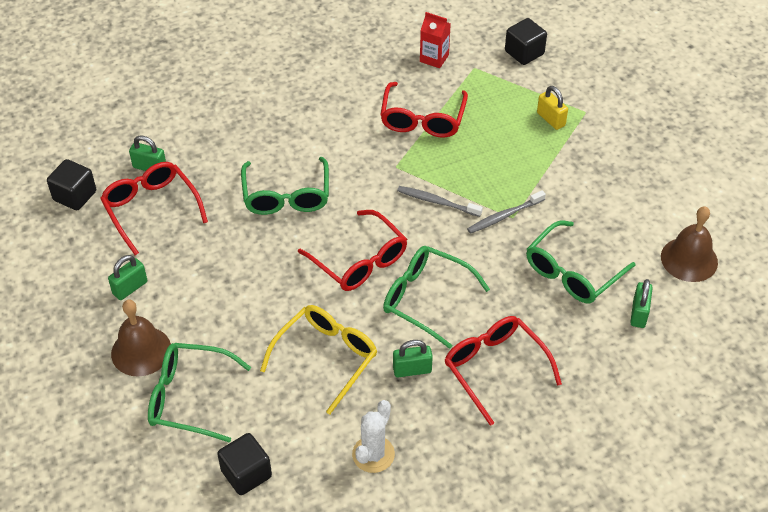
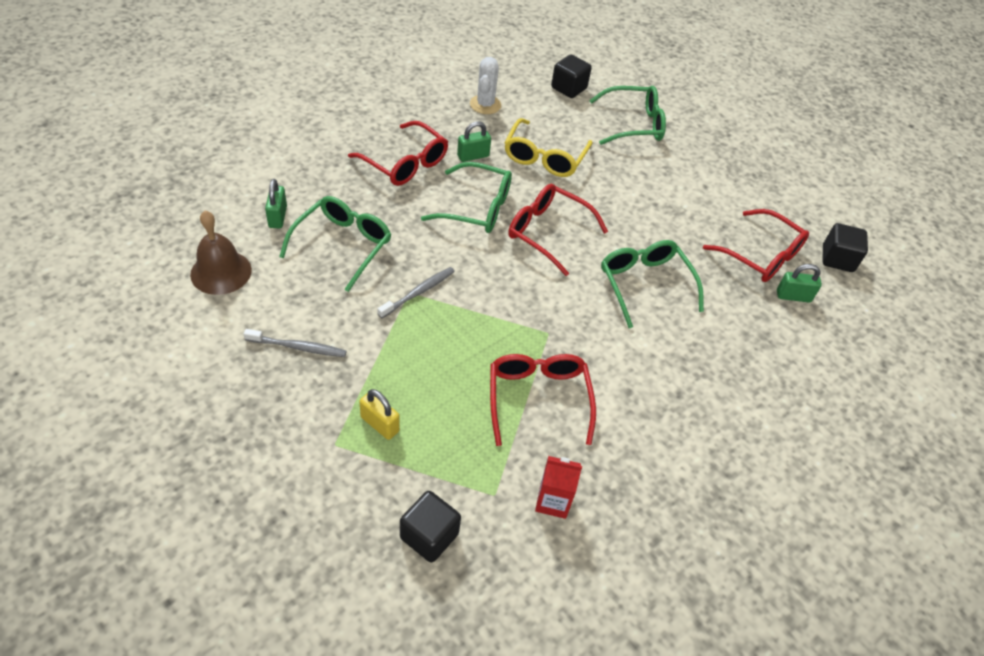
camera: 160 degrees right, 0 degrees up
(130, 288) = (729, 189): green padlock -> none
(141, 351) = (688, 148): brown bell -> none
(437, 202) = (492, 298): grey toothbrush -> grey toothbrush (298, 347)

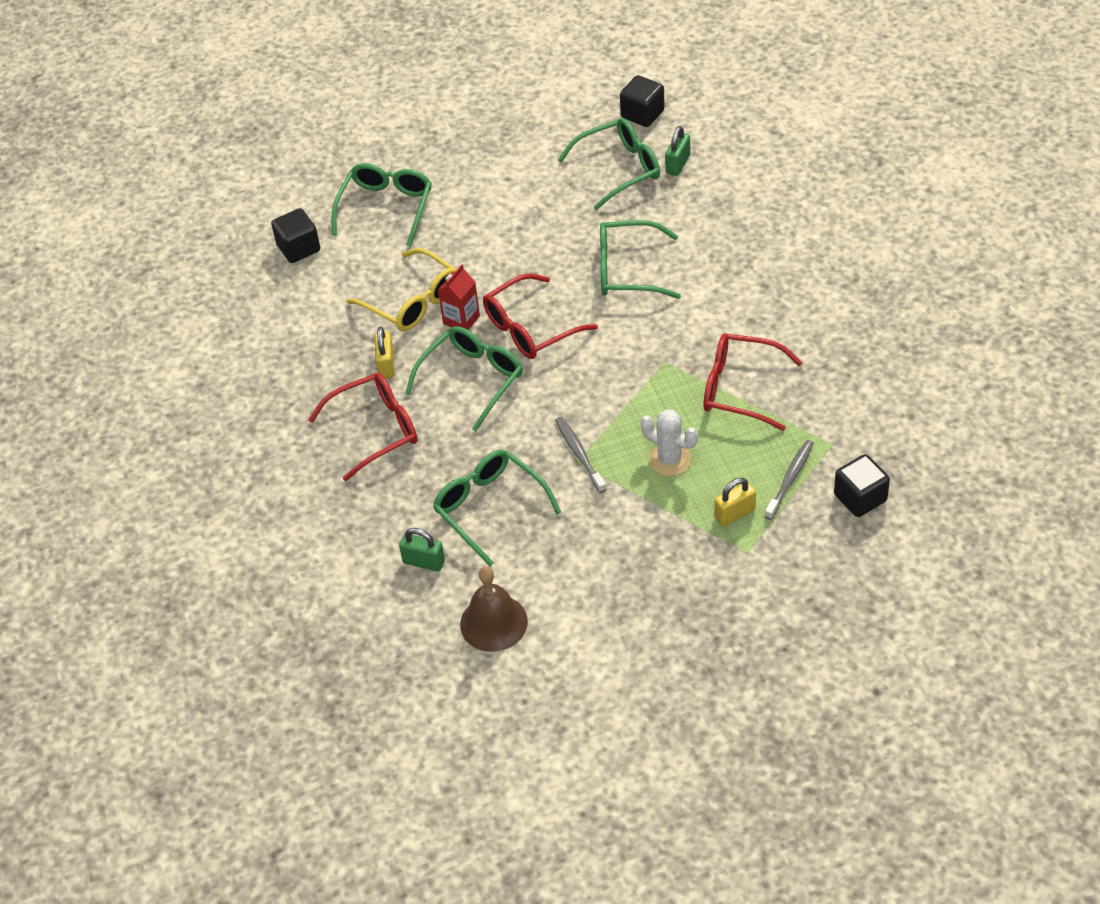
camera: 60 degrees left, 0 degrees up
(298, 347) = (622, 565): grey toothbrush -> grey toothbrush (790, 479)
(473, 156) = (386, 365): green padlock -> yellow padlock
(485, 105) = (298, 333): white cactus -> white cactus (669, 459)
(553, 501) = (849, 405): red carton -> red carton (461, 320)
(761, 255) = (619, 169): red glasses -> green glasses

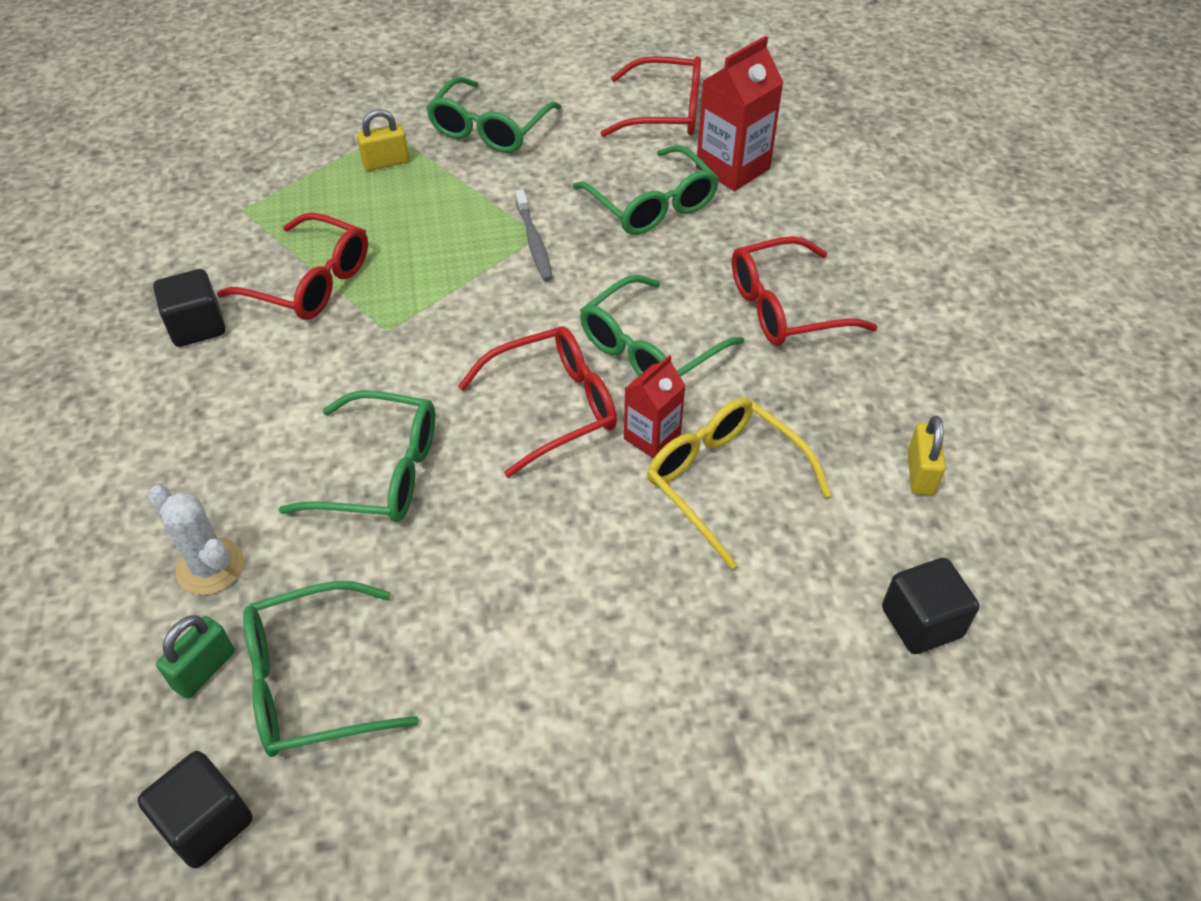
camera: 175 degrees left, 0 degrees up
(386, 208) = (761, 682): green glasses -> green glasses (489, 129)
(386, 365) = (768, 389): yellow padlock -> yellow padlock (920, 473)
(424, 562) = (733, 168): green padlock -> red carton
(493, 622) = (665, 112): brown bell -> red glasses
(669, 459) = (431, 221): white cactus -> white cactus (210, 567)
(790, 479) = (309, 184): grey toothbrush -> none
(860, 498) = (248, 157): black cube -> black cube (197, 326)

